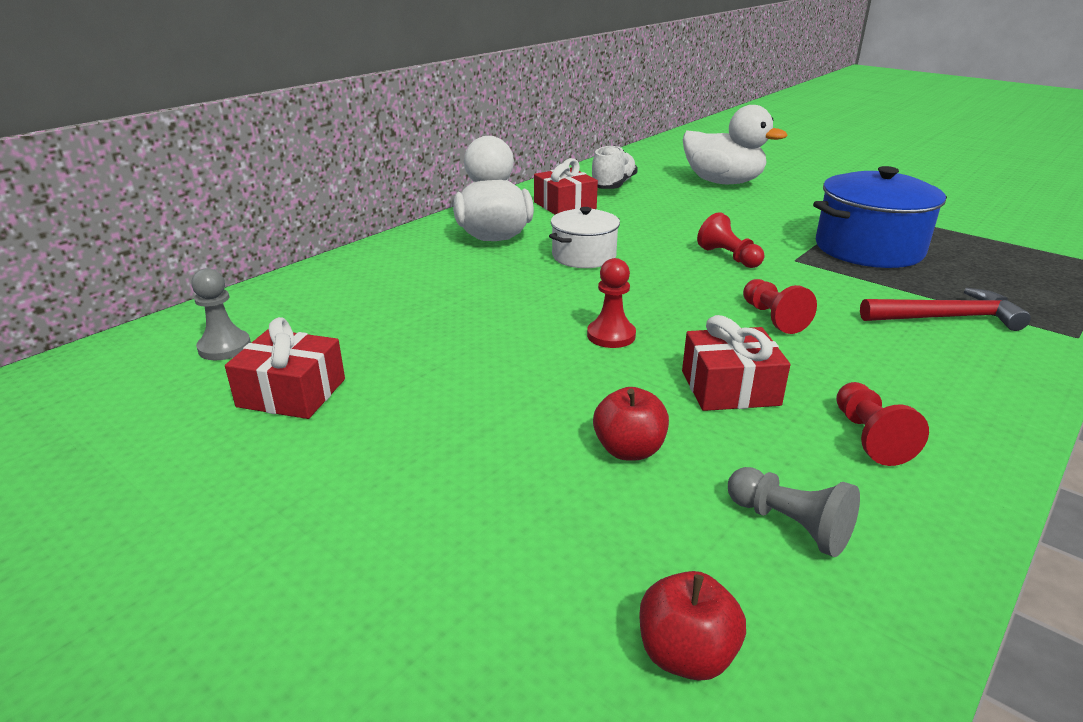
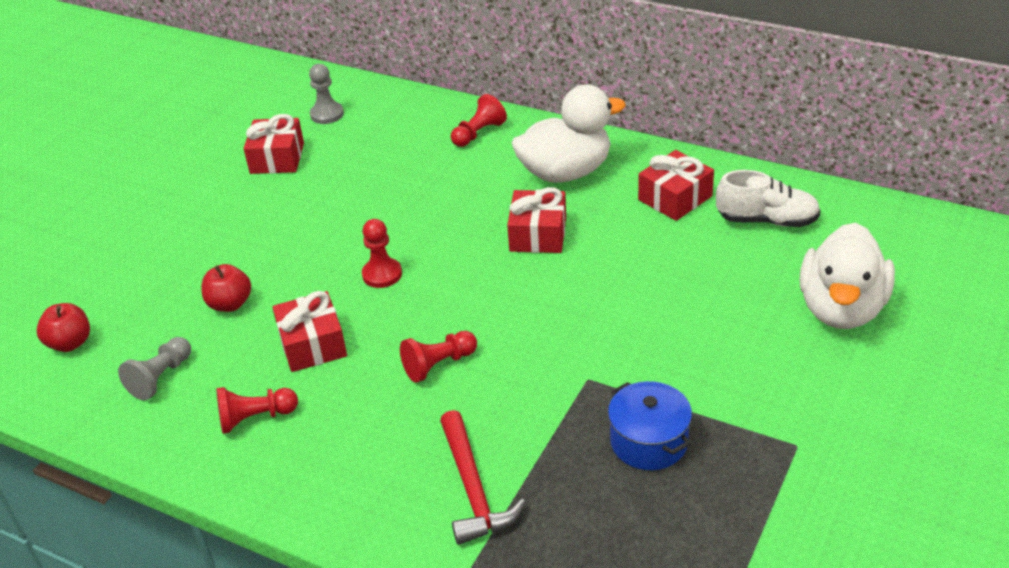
camera: 80 degrees right, 10 degrees up
(584, 256) = (538, 234): white pot -> red gift
(729, 257) = (574, 329): red pawn -> red pawn (478, 133)
(868, 248) = (649, 442): blue pot -> blue pot, size x0.60

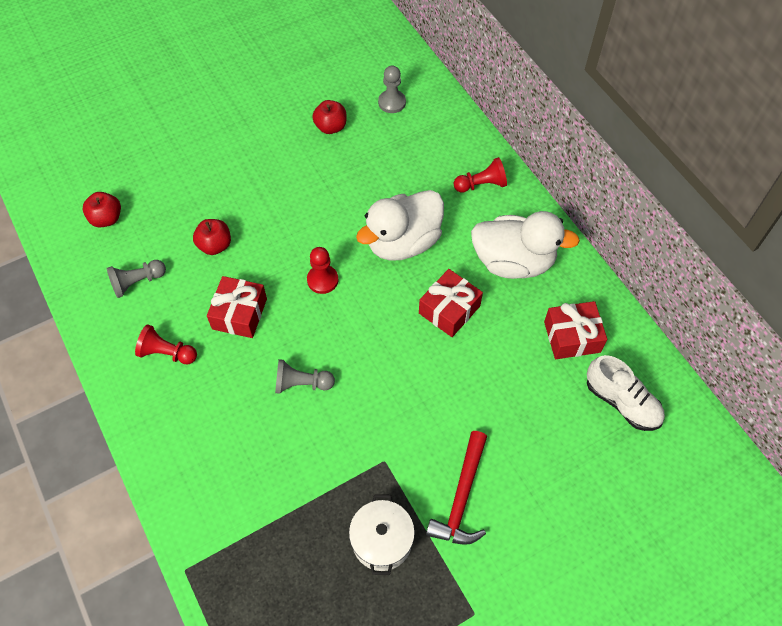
camera: 30 degrees right, 20 degrees up
(277, 158) = (331, 127): red gift -> red apple
(439, 365) = (301, 383): red pawn -> grey pawn
(473, 489) = (249, 500): red hammer -> red hammer (462, 497)
(649, 442) = (382, 541): blue pot -> white pot
(841, 309) = (605, 520): white duck -> white duck (403, 242)

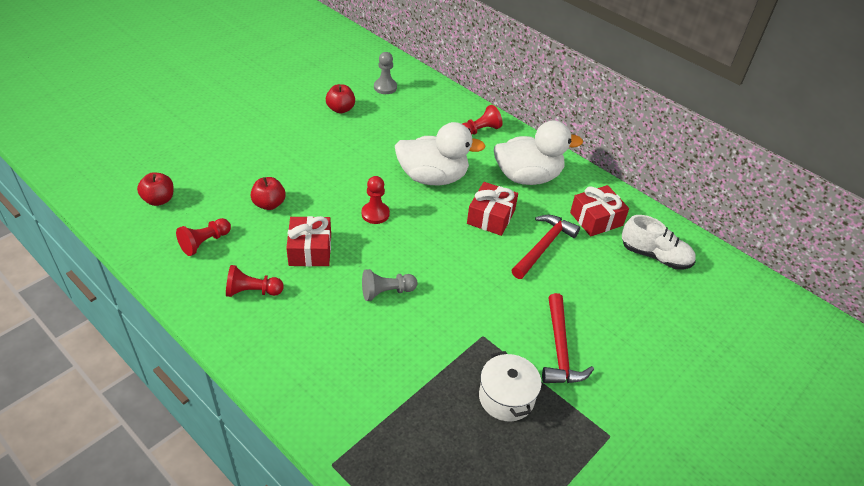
camera: 20 degrees left, 15 degrees down
(137, 282) = (205, 242): grey pawn -> red pawn
(403, 242) = (433, 177): white duck -> white duck turned 120 degrees counterclockwise
(494, 361) = (543, 246): none -> red hammer

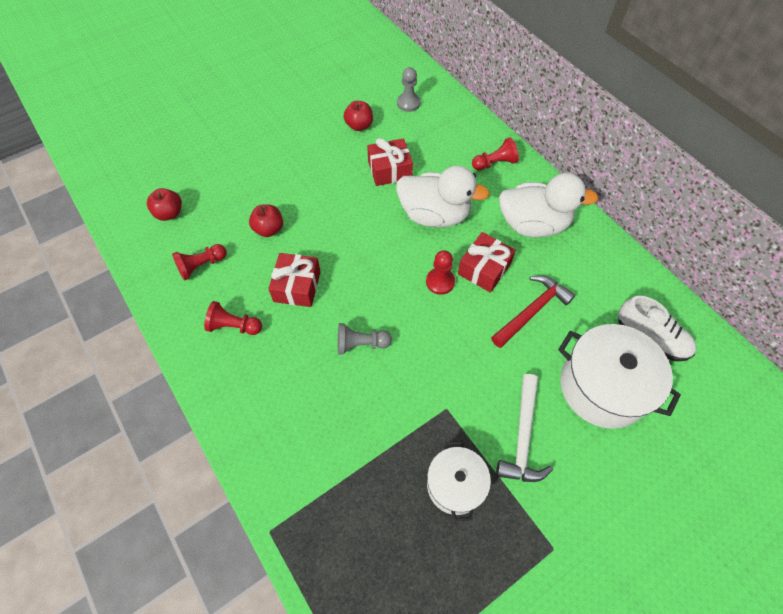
camera: 15 degrees right, 15 degrees up
(375, 214) = (368, 252): red pawn -> red pawn (440, 282)
(560, 349) = (523, 436): red hammer -> white hammer
(596, 219) = (595, 284): red gift -> red gift (389, 170)
(622, 300) = (602, 387): none -> white pot

